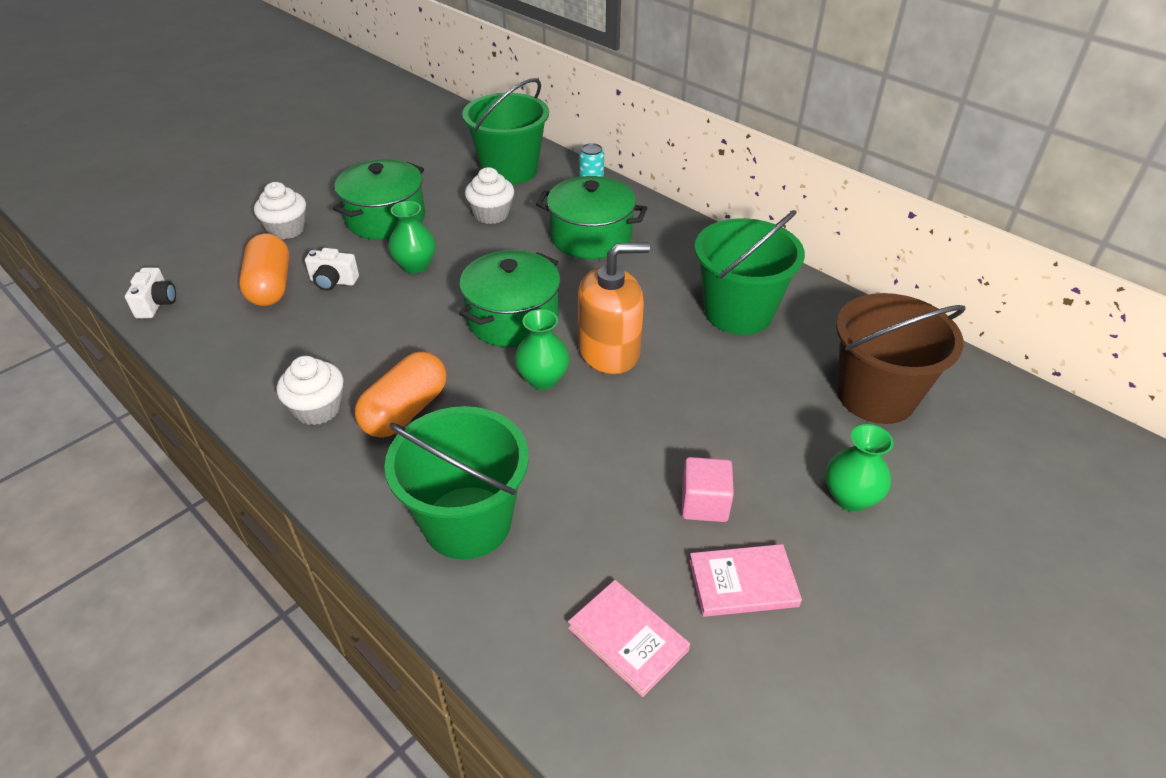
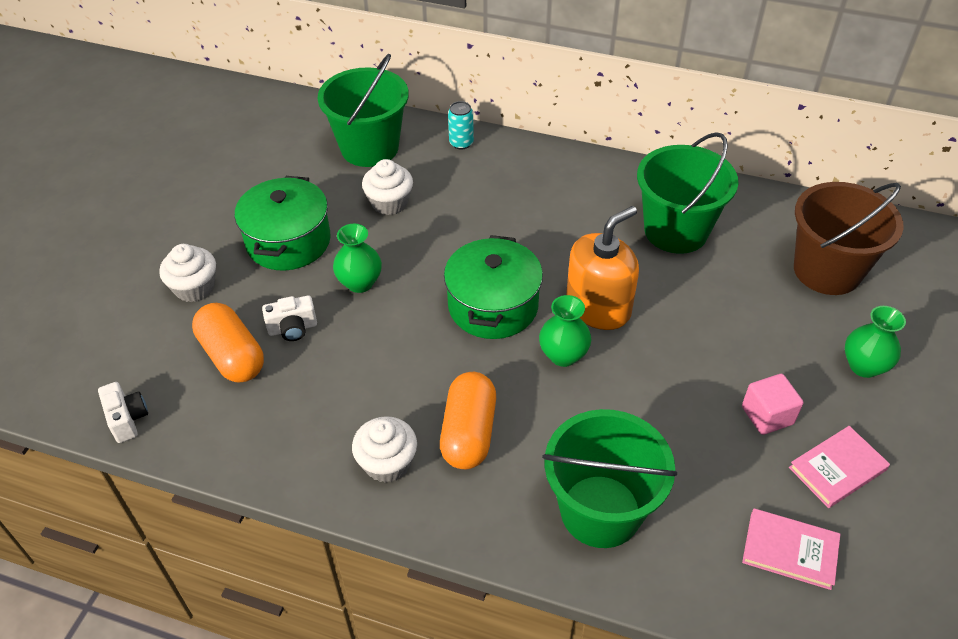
camera: 25 degrees left, 5 degrees up
(591, 237) = (499, 197): green pot -> none

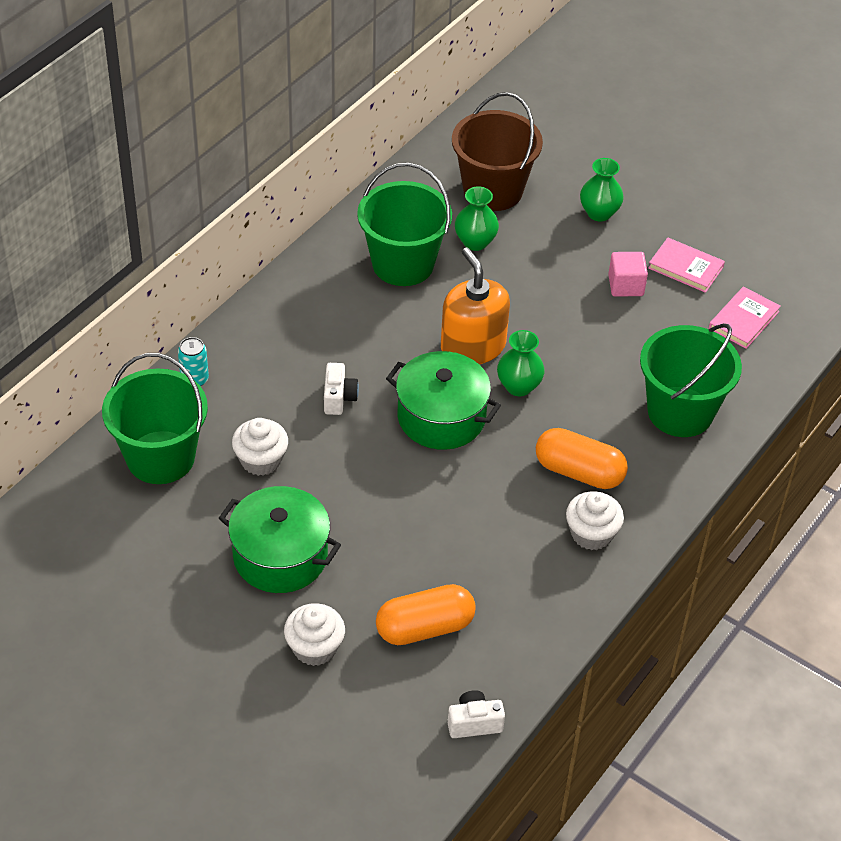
camera: 75 degrees left, 0 degrees up
(293, 328) = (408, 573): white camera -> white camera (339, 398)
(360, 283) = (368, 509): green vase -> green vase (475, 242)
(837, 469) = (686, 267): pink book -> pink book turned 45 degrees counterclockwise

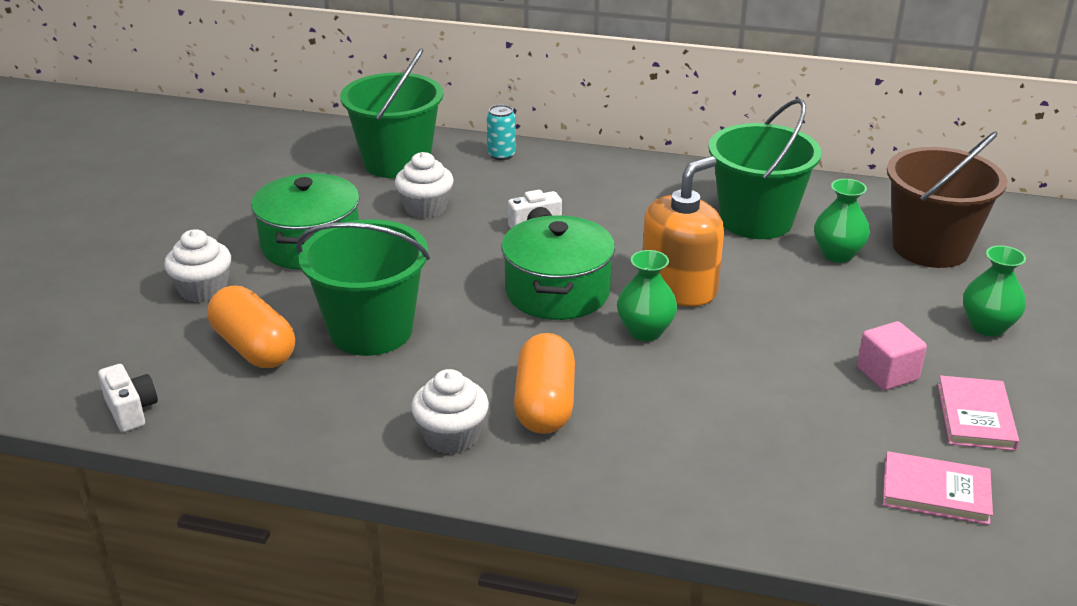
camera: 70 degrees right, 15 degrees down
(680, 412) = (710, 467): green bucket -> green bucket (371, 330)

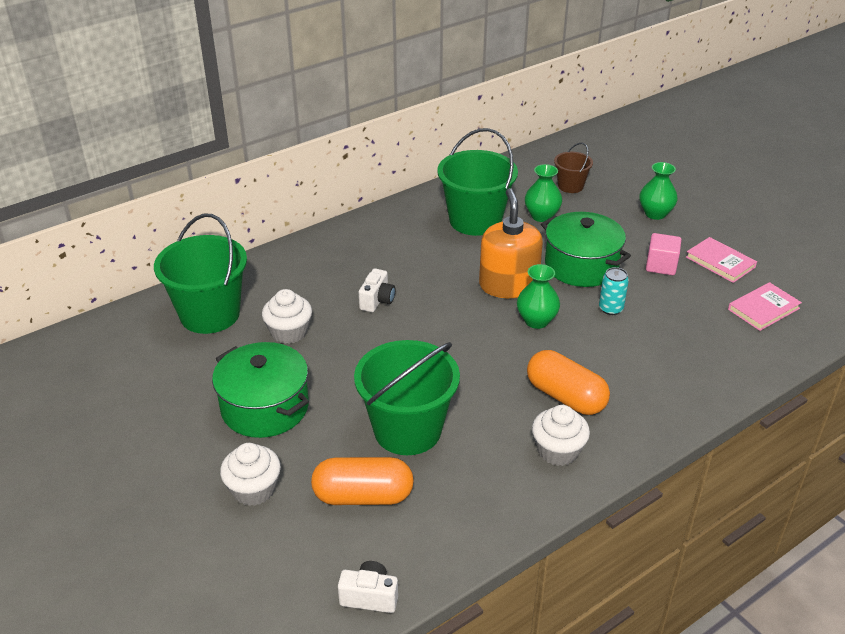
camera: 50 degrees left, 5 degrees up
(501, 155) = (268, 267): turquoise can -> turquoise can (610, 308)
(557, 292) = (458, 330): green pot -> green pot (581, 266)
(930, 247) = (570, 186): brown bucket -> brown bucket, size x0.52

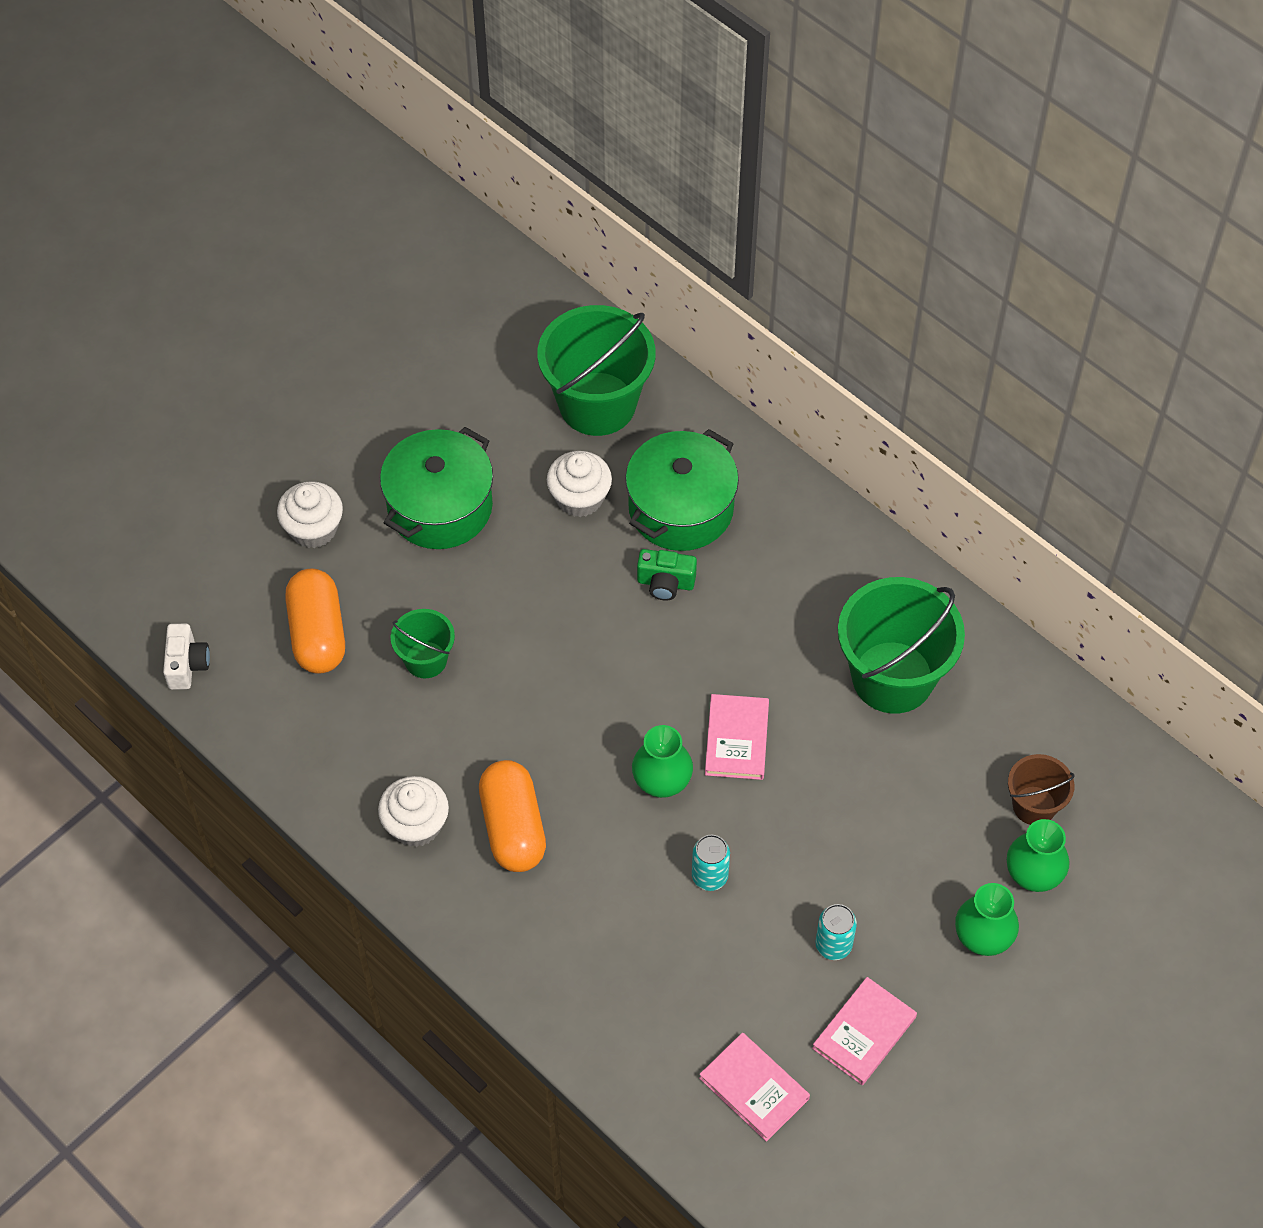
camera: 80 degrees right, 20 degrees up
(377, 300) = (665, 583): white camera -> green camera
(407, 430) = (426, 660): green bucket -> green bucket, size x0.52
(508, 285) = (737, 739): orange soap dispenser -> pink book
(541, 216) = (930, 769): green vase -> green vase (1033, 875)
(565, 397) = (513, 827): orange capsule -> orange capsule turned 45 degrees counterclockwise
(581, 266) = (807, 833): green pot -> green pot (681, 508)
(661, 266) = (833, 945): pink cube -> turquoise can

